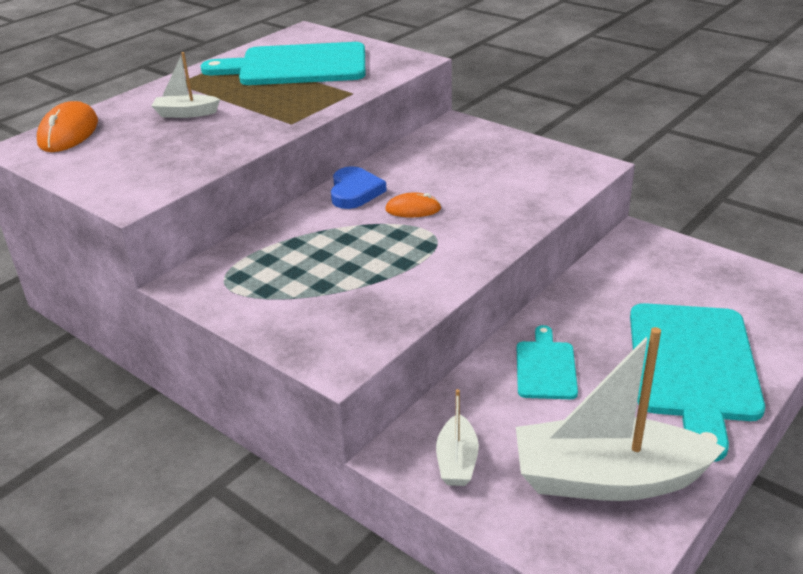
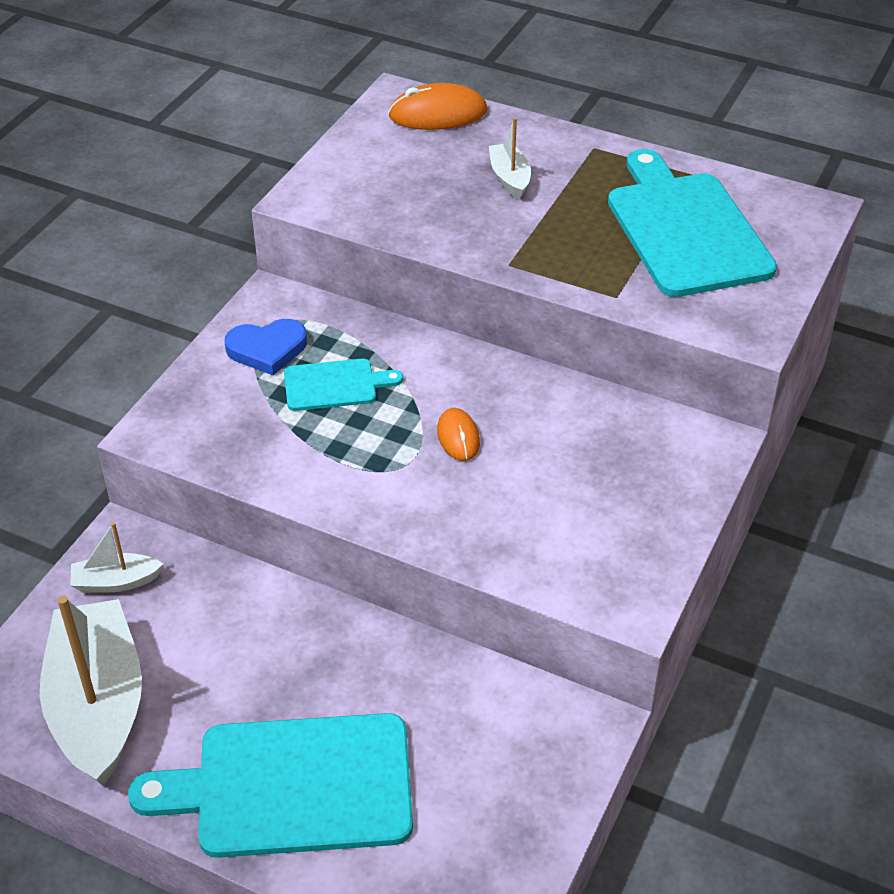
camera: 75 degrees right, 10 degrees up
(355, 192) = (487, 378): blue heart -> blue heart (267, 349)
(545, 367) = (272, 640): turquoise cutting board -> turquoise cutting board (335, 385)

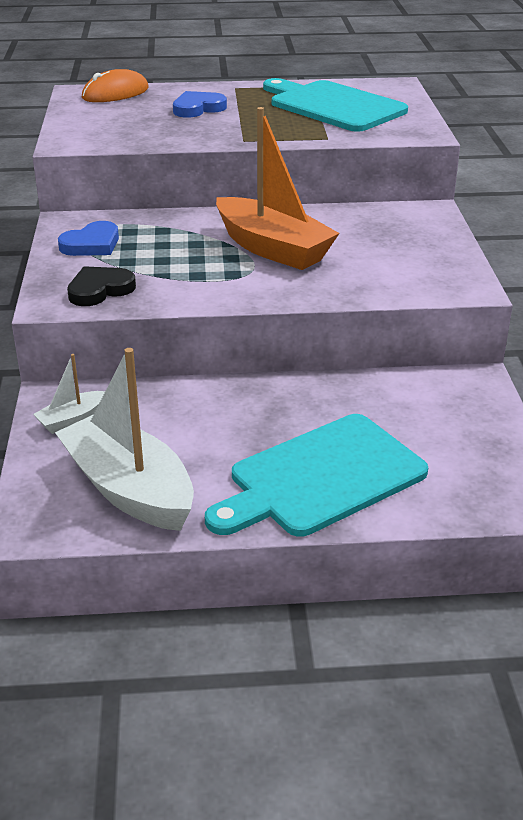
camera: 30 degrees left, 10 degrees down
(218, 430) = (100, 290): none -> black heart
(335, 385) = (161, 248): turquoise cutting board -> none
(458, 437) = (273, 248): orange mouse -> orange boat
(509, 178) = (198, 108): white boat -> blue heart

